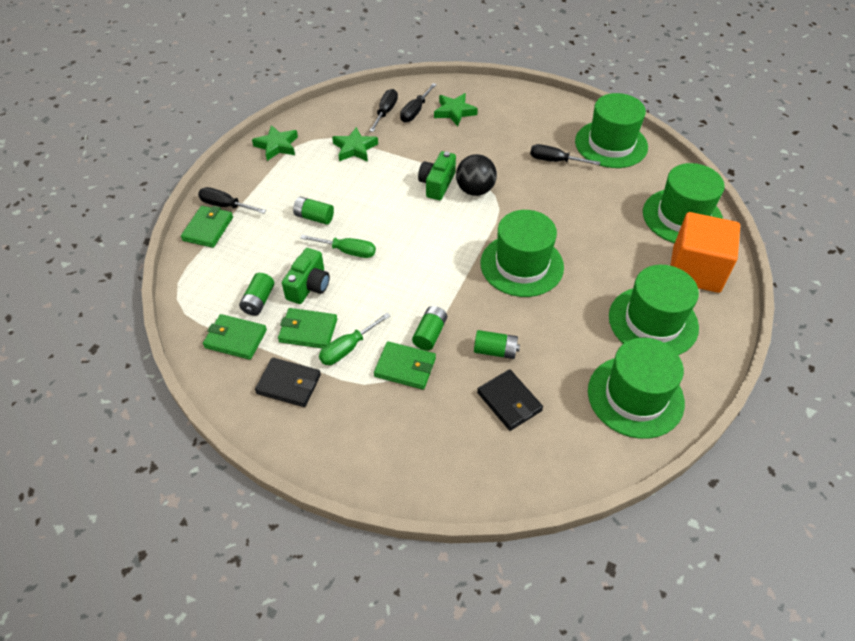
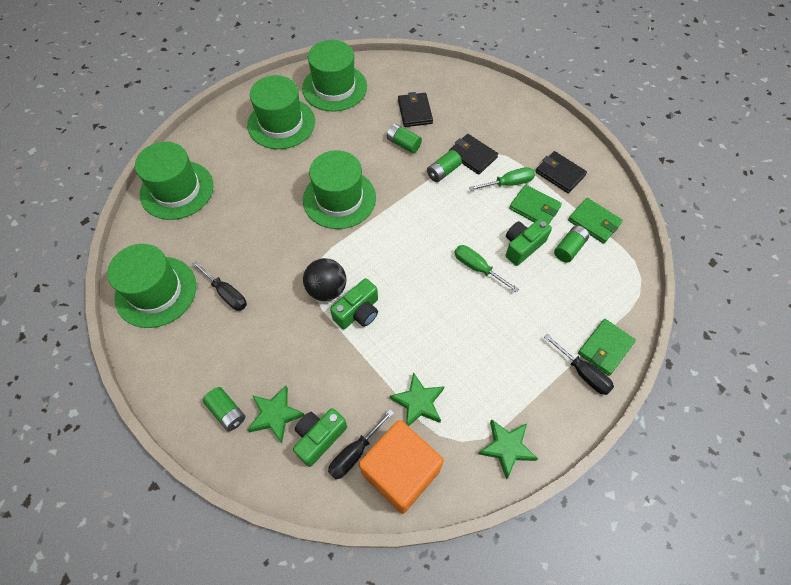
camera: 155 degrees left, 10 degrees up
(314, 217) = (495, 320): green battery -> green battery (227, 412)
(405, 367) = (472, 156): green wallet -> black wallet
(415, 111) = (319, 438): black screwdriver -> green camera
(696, 270) = (214, 145): orange cube -> orange cube (400, 472)

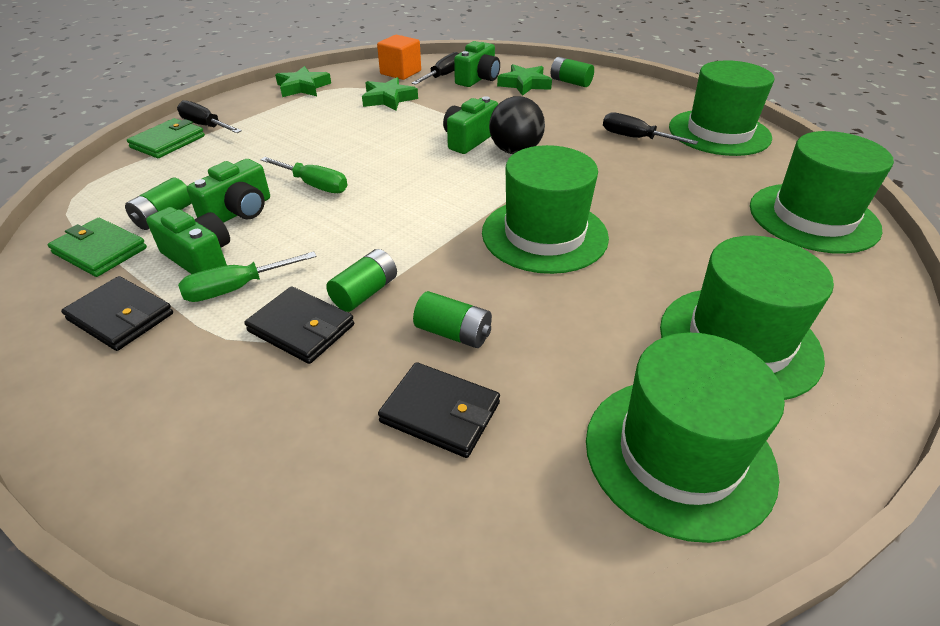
camera: 170 degrees right, 20 degrees down
(400, 472) = (400, 72): orange cube -> orange cube, size x0.61
(415, 112) = (440, 412): black wallet -> black wallet turned 45 degrees counterclockwise
(534, 208) = (200, 258): green wallet -> green camera

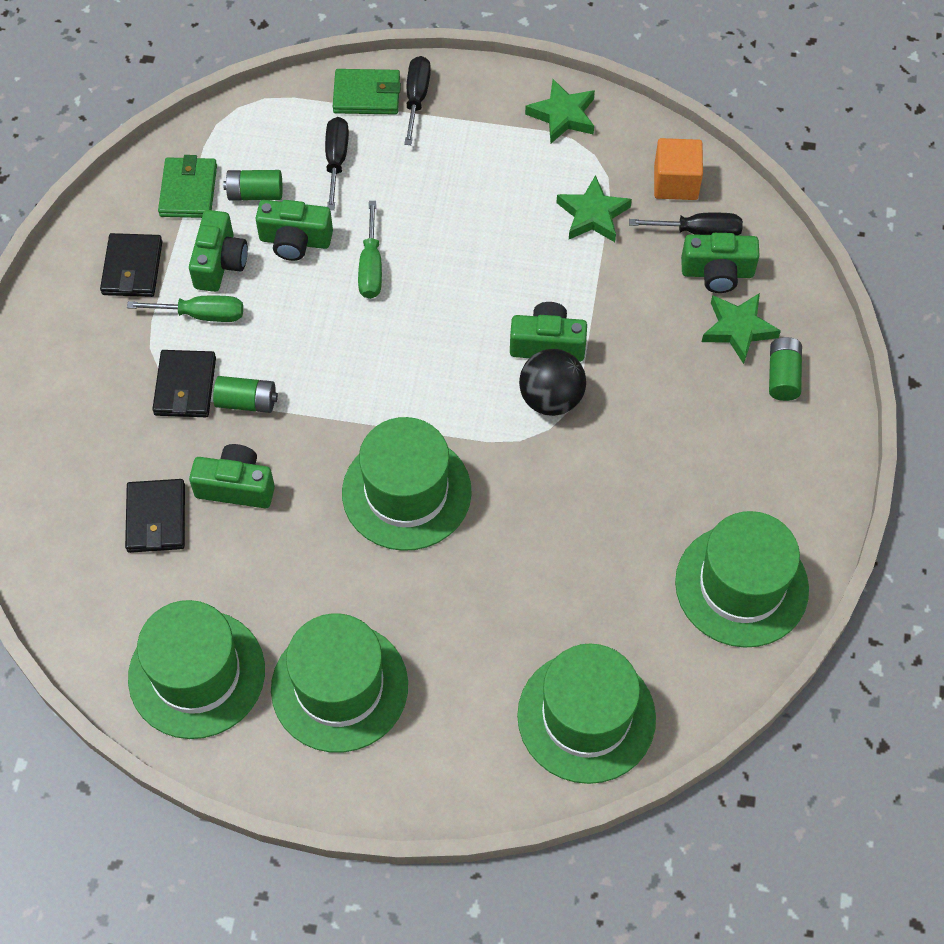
camera: 60 degrees right, 20 degrees up
(236, 288) = (201, 314): green screwdriver -> green screwdriver turned 150 degrees clockwise
(453, 333) = (236, 486): green battery -> green camera
(635, 138) = (664, 502): black screwdriver -> black screwdriver (336, 161)

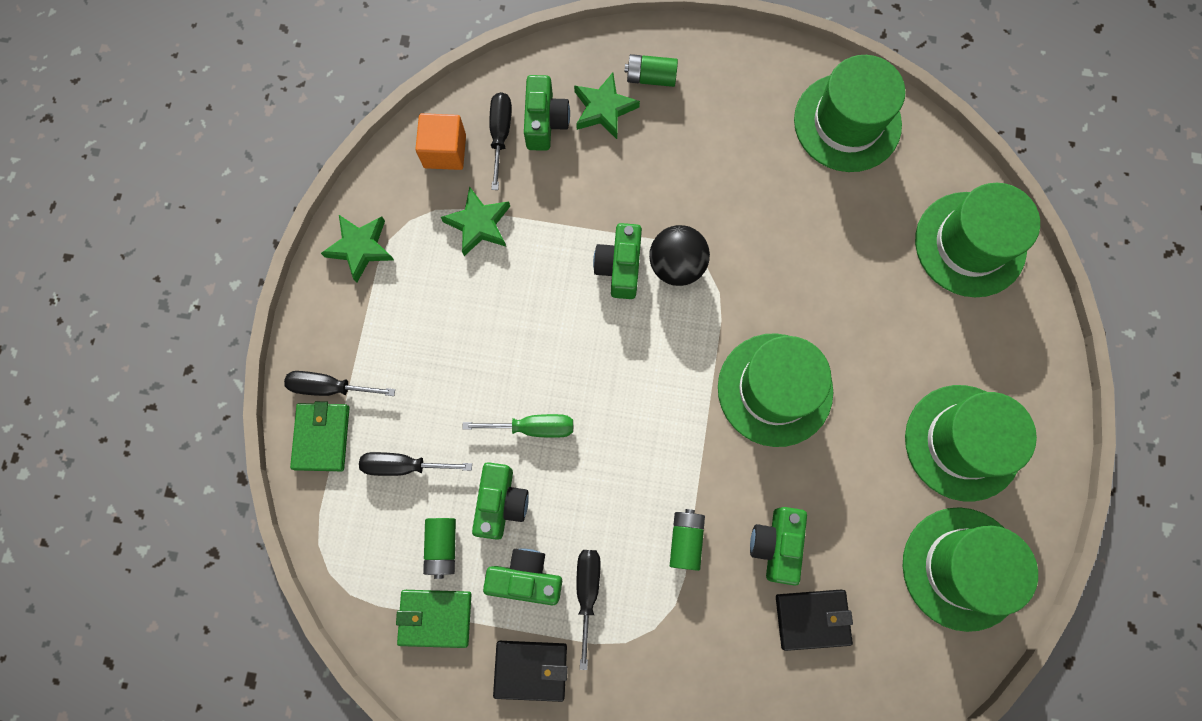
camera: 90 degrees left, 15 degrees up
(185, 386) = (669, 602): black wallet -> none
(201, 314) = (587, 592): green screwdriver -> black screwdriver

